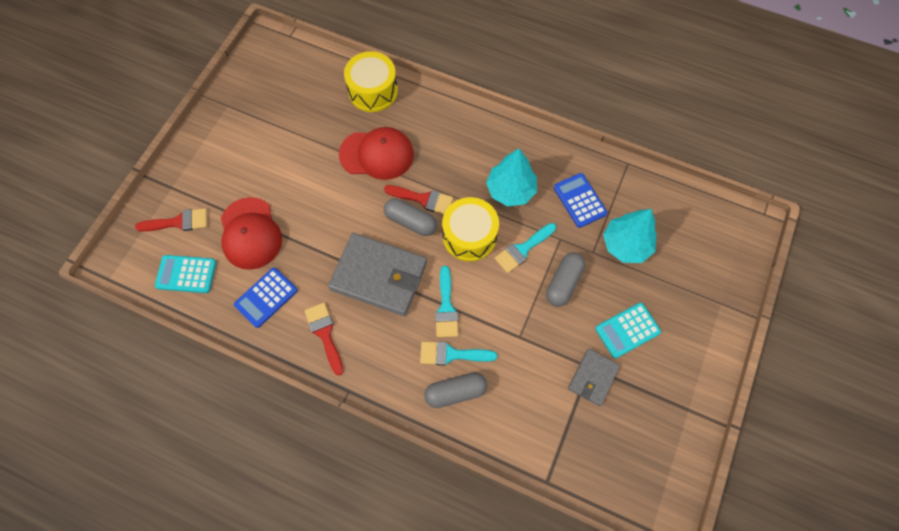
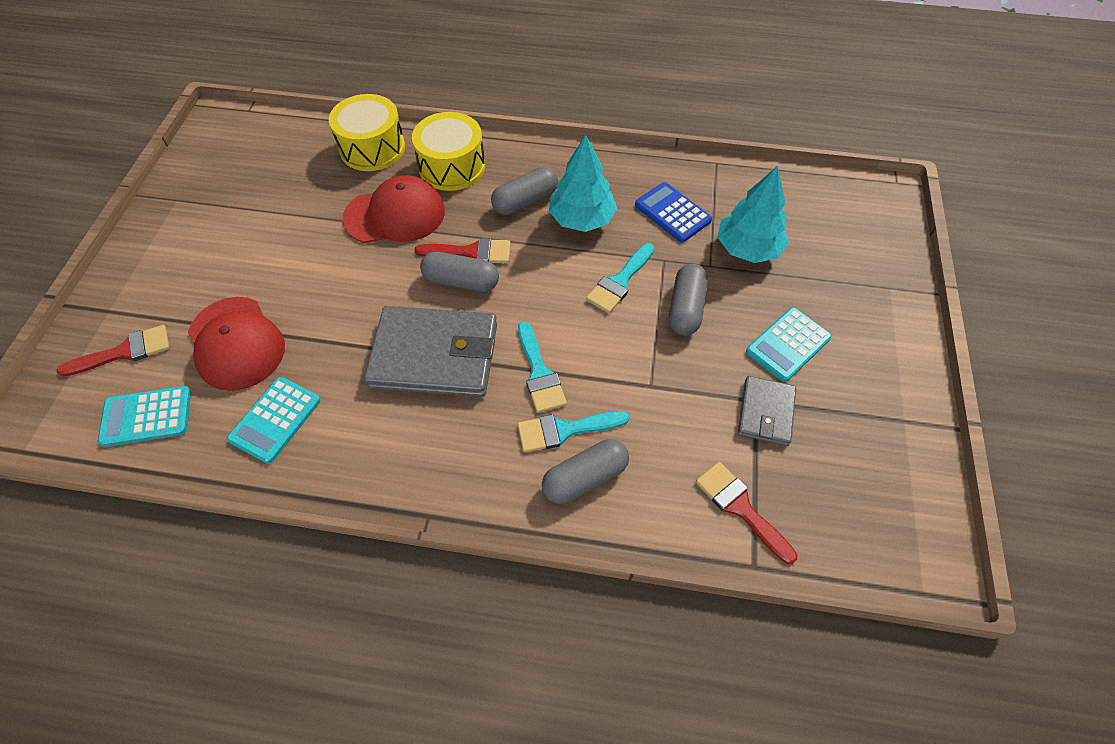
camera: 15 degrees left, 10 degrees down
(266, 297) = (275, 420): blue calculator -> turquoise calculator
(325, 334) = (374, 447): red brush -> red brush (740, 507)
(469, 236) = (545, 281): yellow drum -> yellow drum (452, 166)
(473, 164) = (525, 201): none -> grey capsule

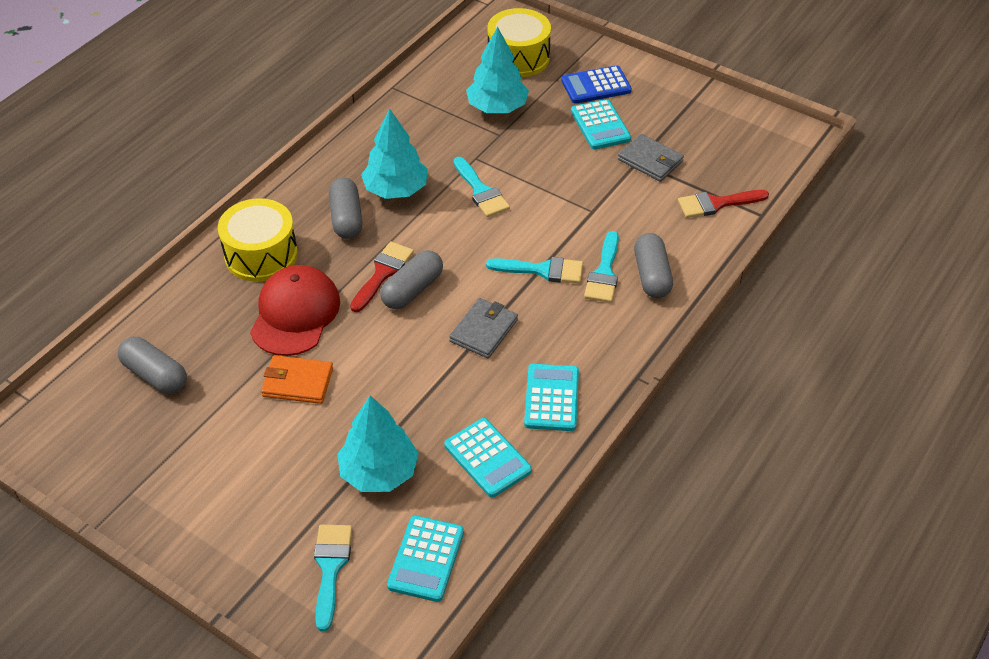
camera: 65 degrees left, 10 degrees down
(125, 352) = (330, 568): red brush -> turquoise brush
(236, 343) = (379, 472): red cap -> turquoise tree
(319, 248) = (298, 382): none -> orange wallet
(369, 445) = (551, 398): none -> turquoise calculator
(372, 148) = (184, 307): yellow drum -> yellow drum (518, 57)
(434, 355) = (483, 330): grey wallet -> grey wallet, size x0.54
(672, 213) = (429, 134): blue calculator -> blue calculator (596, 86)
(686, 308) = (532, 164): grey capsule -> grey capsule (155, 375)

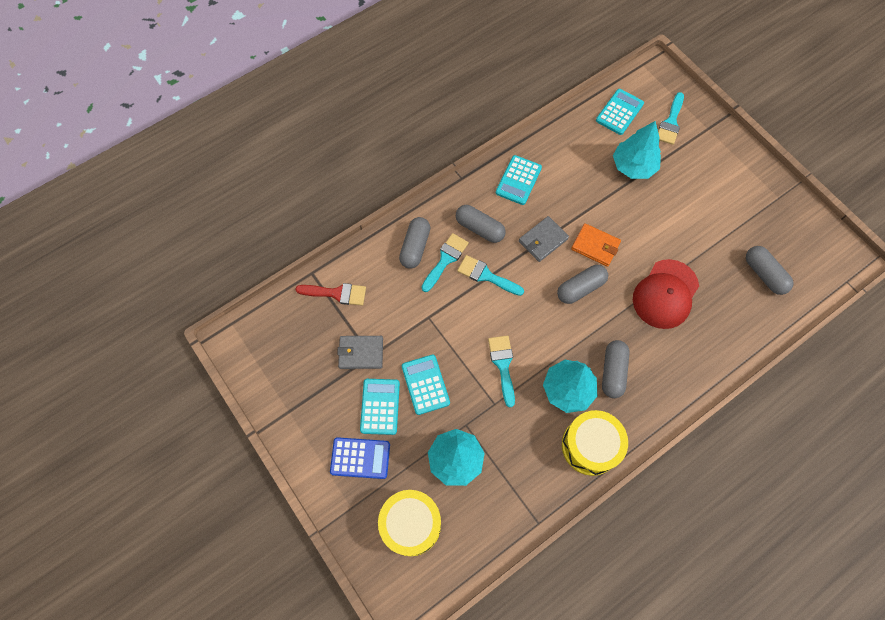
camera: 160 degrees left, 20 degrees up
(261, 255) = (683, 356): yellow drum -> yellow drum (590, 446)
(298, 382) = (671, 240): orange wallet -> orange wallet (595, 246)
(383, 273) = (597, 309): red brush -> none
(487, 458) = (569, 155): turquoise calculator -> turquoise calculator (425, 384)
(578, 320) = (479, 228): none -> grey capsule
(650, 160) = (361, 353): grey wallet -> grey wallet turned 60 degrees counterclockwise

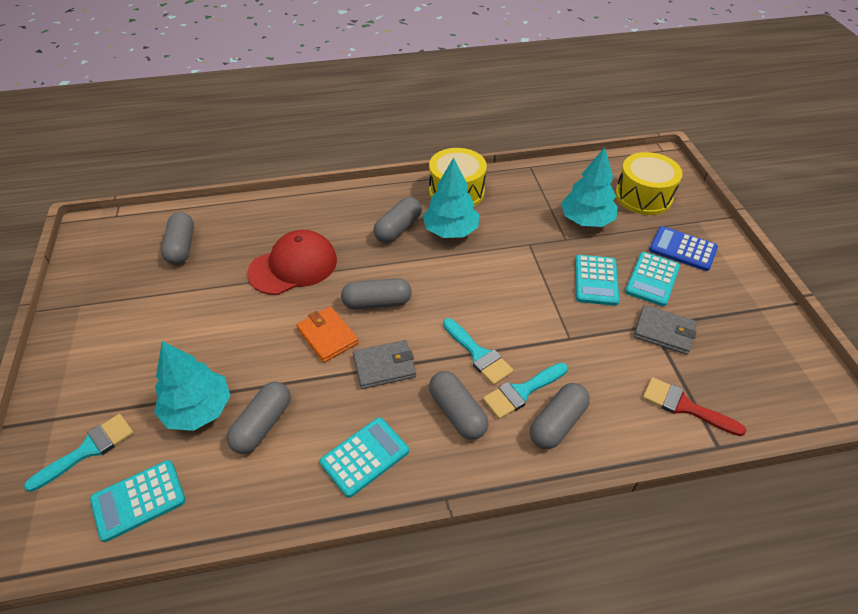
camera: 155 degrees left, 20 degrees down
(503, 365) = (504, 268): turquoise brush -> none
(589, 173) = (262, 425): none -> grey capsule

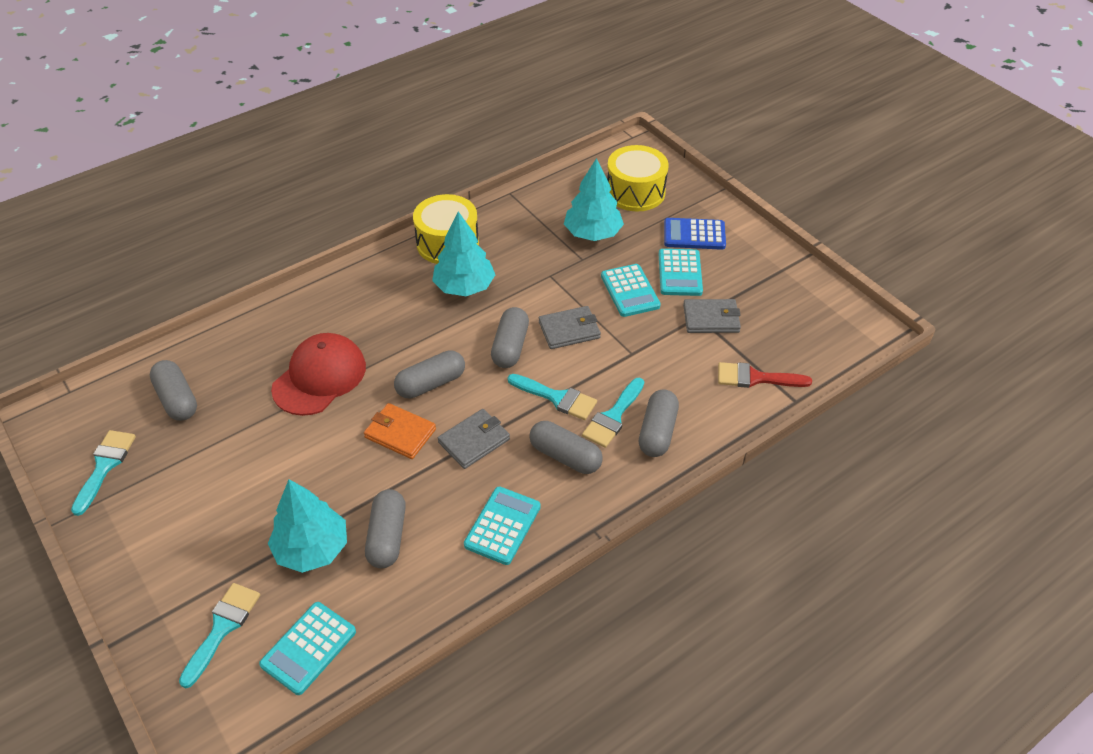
camera: 25 degrees left, 0 degrees up
(100, 280) = (105, 466): none -> turquoise brush
(398, 229) = (408, 302): grey capsule -> grey capsule (510, 347)
(521, 297) = (569, 330): none -> grey wallet

